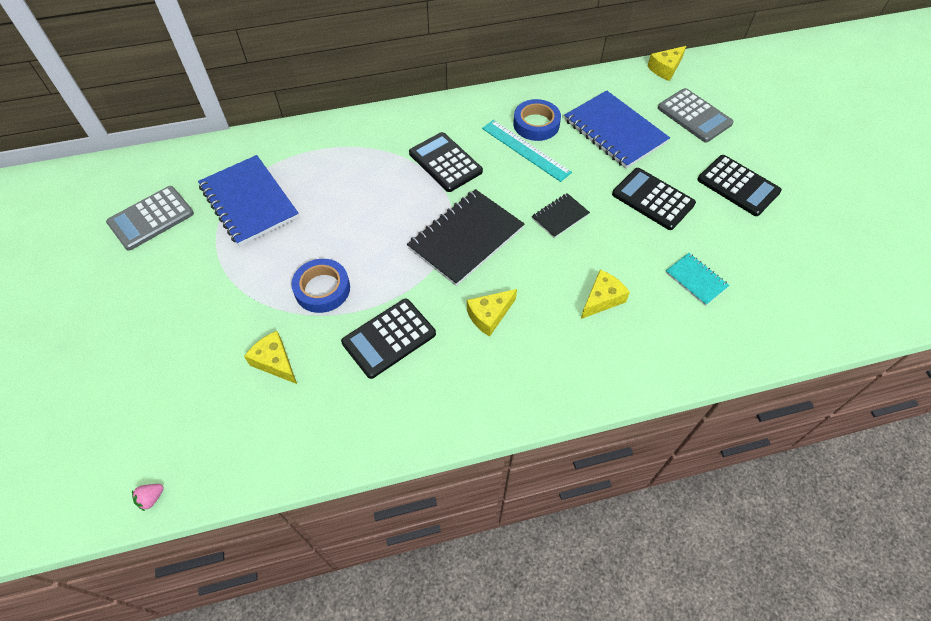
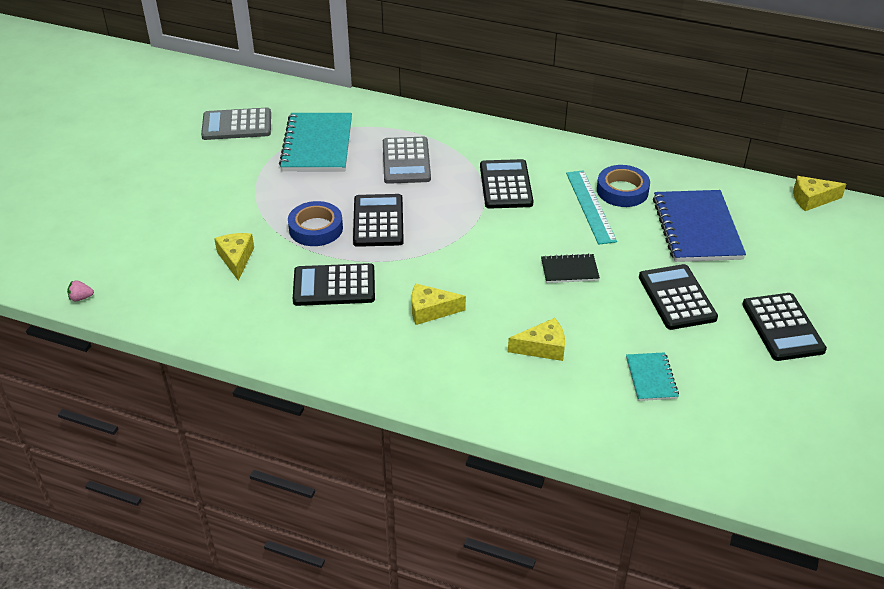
camera: 35 degrees right, 15 degrees down
(249, 202) = (317, 145): blue notebook -> turquoise notebook
(371, 252) = (378, 221): none -> black calculator
(466, 238) = (466, 247): black notebook -> none
(694, 116) = (799, 251): grey calculator -> grey calculator (406, 161)

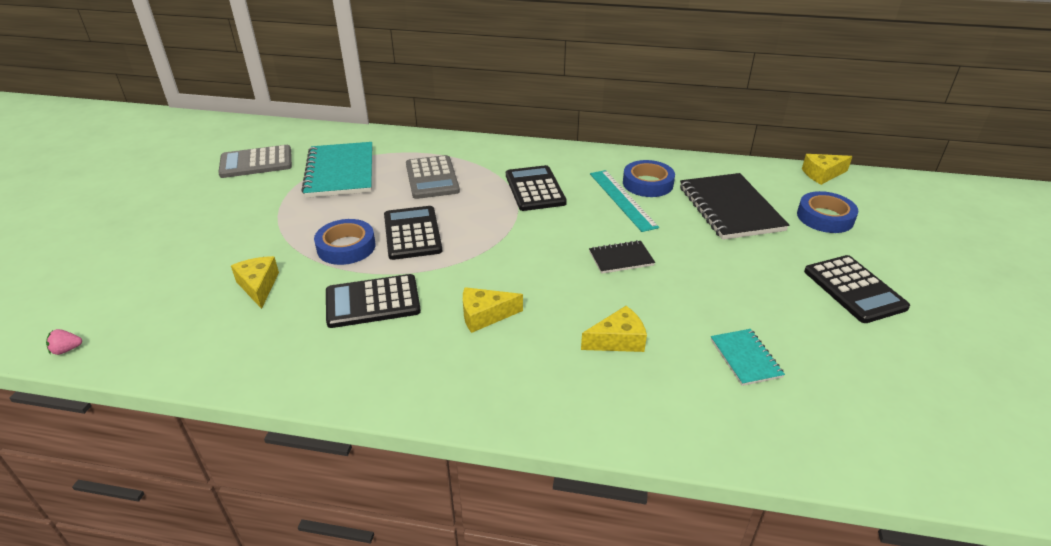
camera: 10 degrees left, 5 degrees down
(677, 297) = (738, 273): black calculator -> none
(696, 228) = (730, 208): blue notebook -> black notebook
(790, 249) = (825, 217): none -> blue tape

